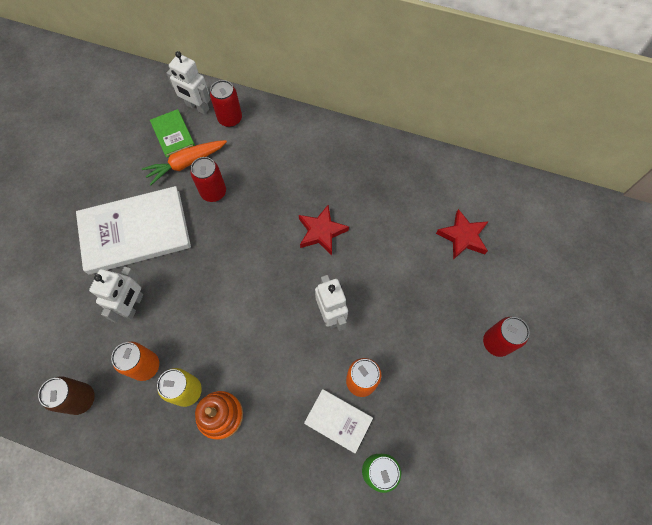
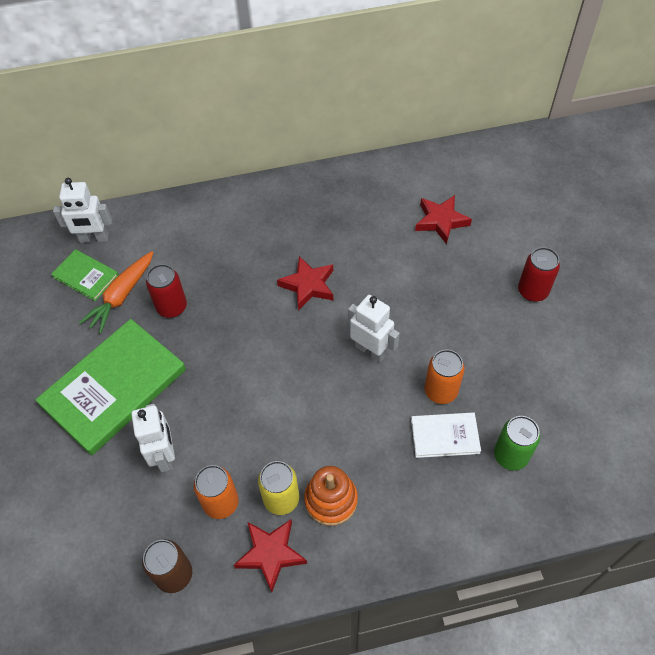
camera: 30 degrees left, 10 degrees down
(135, 232) = (114, 387): white book -> green book
(152, 428) = (270, 554): none -> red star
(230, 119) = (138, 232): red can -> none

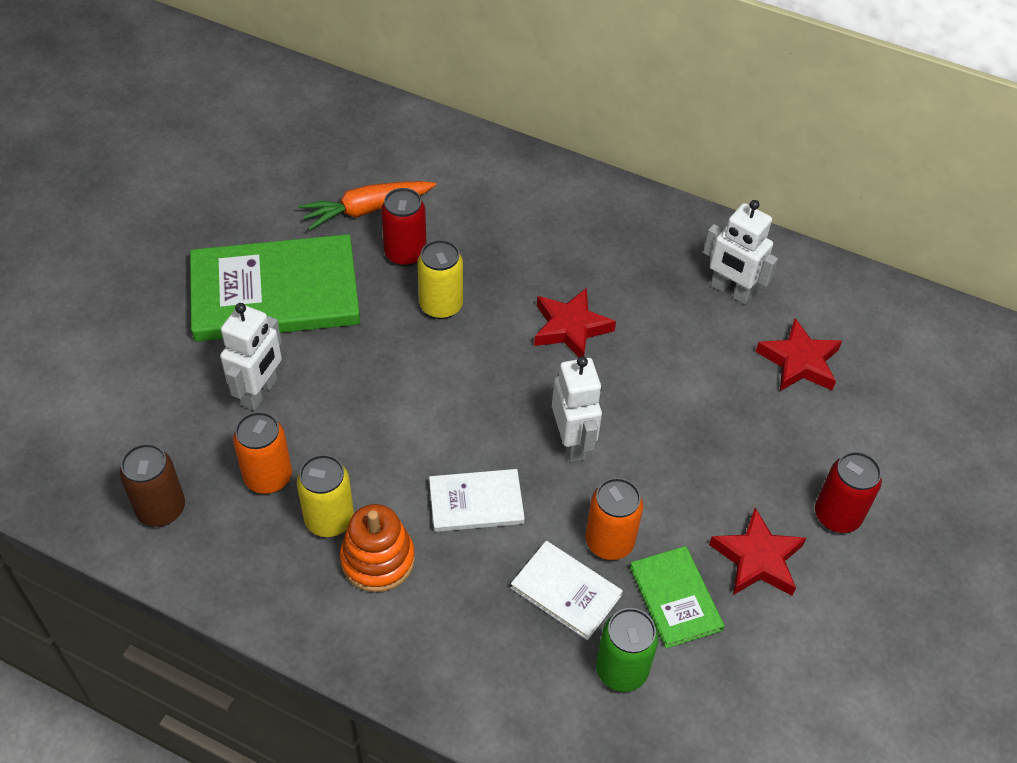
camera: 35 degrees right, 5 degrees down
(86, 276) = (351, 168): green book -> green book (675, 598)
(94, 238) = (394, 136): white robot -> white robot (731, 291)
(223, 324) = (441, 306): none -> yellow can
(270, 554) = (267, 563): red star -> red star (757, 559)
(352, 424) = (476, 502): none -> white book

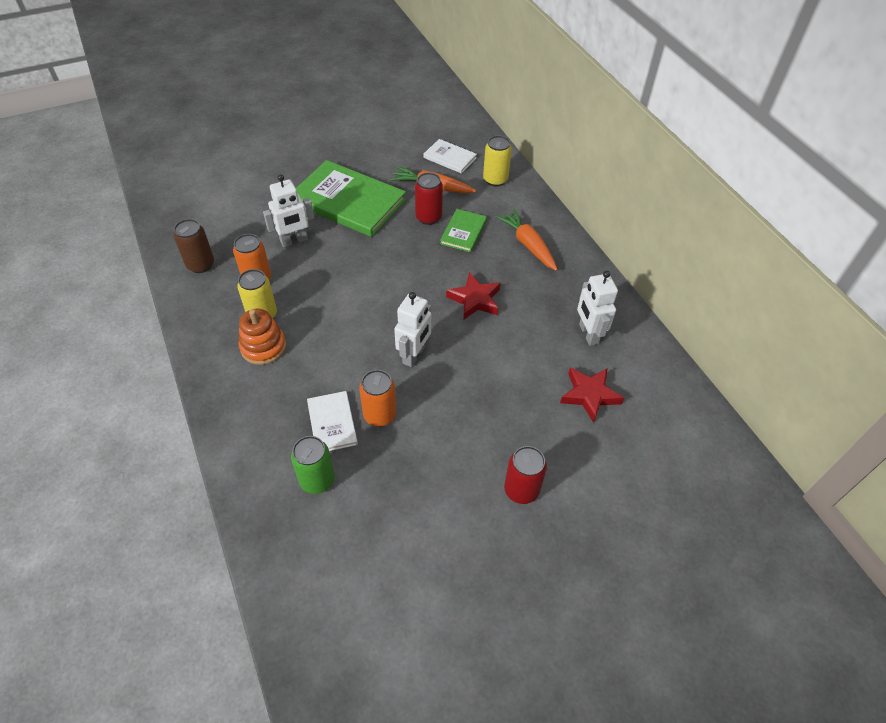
camera: 40 degrees right, 0 degrees up
(441, 306) = (419, 251): yellow can -> yellow can (495, 180)
(476, 502) = (336, 352): white book -> white book (450, 158)
(560, 220) = (528, 245): none -> orange carrot
(675, 598) = (383, 466): green book -> green book (463, 232)
(757, 559) = (449, 479): red star -> none

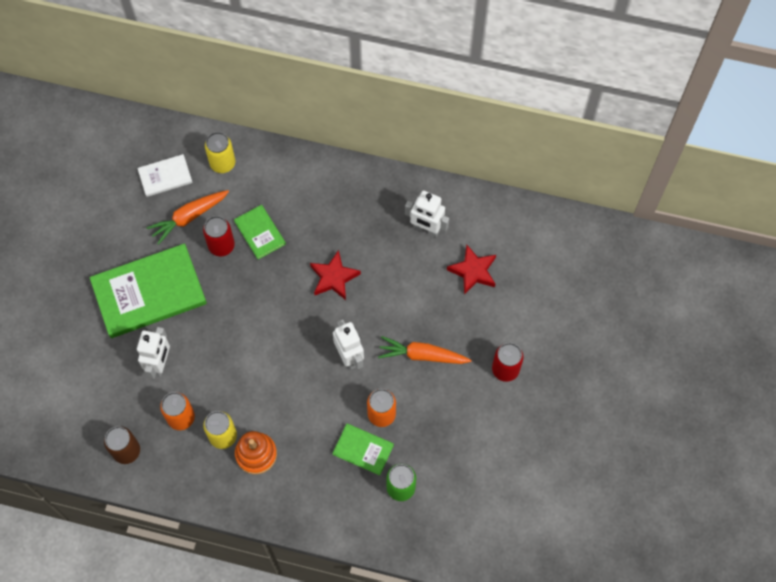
camera: 50 degrees left, 15 degrees up
(332, 423) = (363, 449): white book -> green book
(528, 245) = (312, 198): orange carrot -> orange carrot (422, 355)

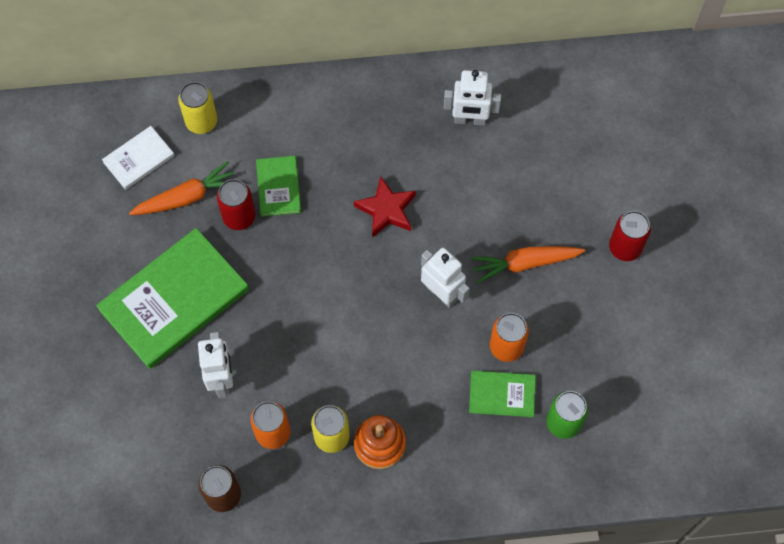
camera: 20 degrees left, 0 degrees up
(189, 217) = (186, 197): orange carrot -> orange carrot turned 150 degrees counterclockwise
(260, 233) = (278, 187): green book -> green book turned 45 degrees clockwise
(473, 271) = (542, 150): red star -> none

